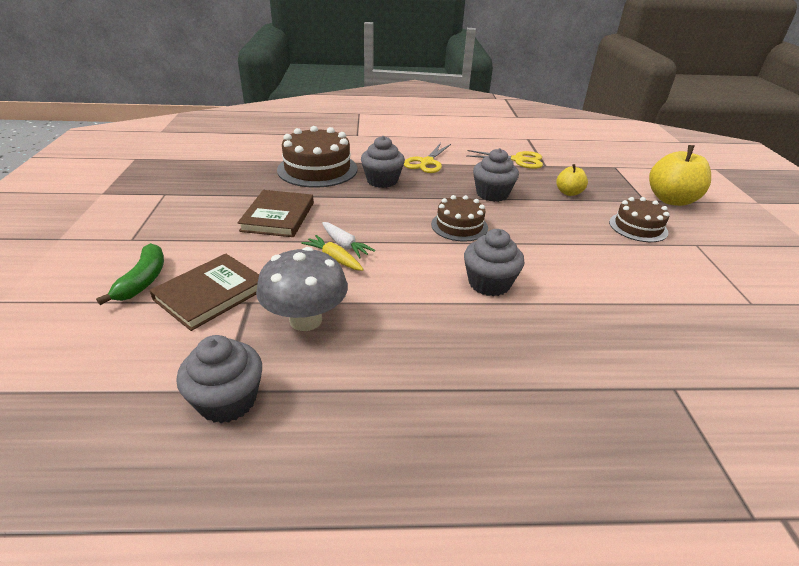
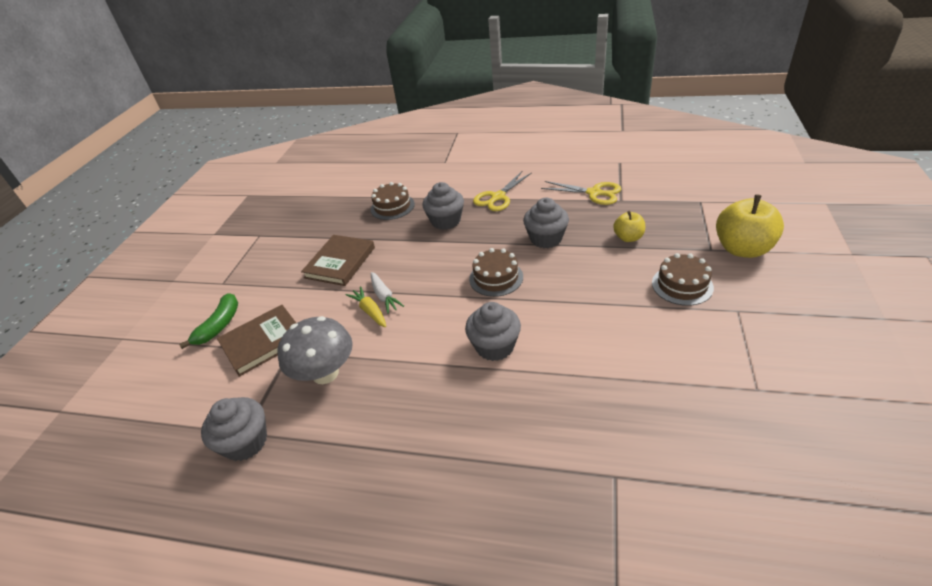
camera: 20 degrees right, 5 degrees up
(317, 169) = (392, 207): brown cake -> brown cake, size x0.60

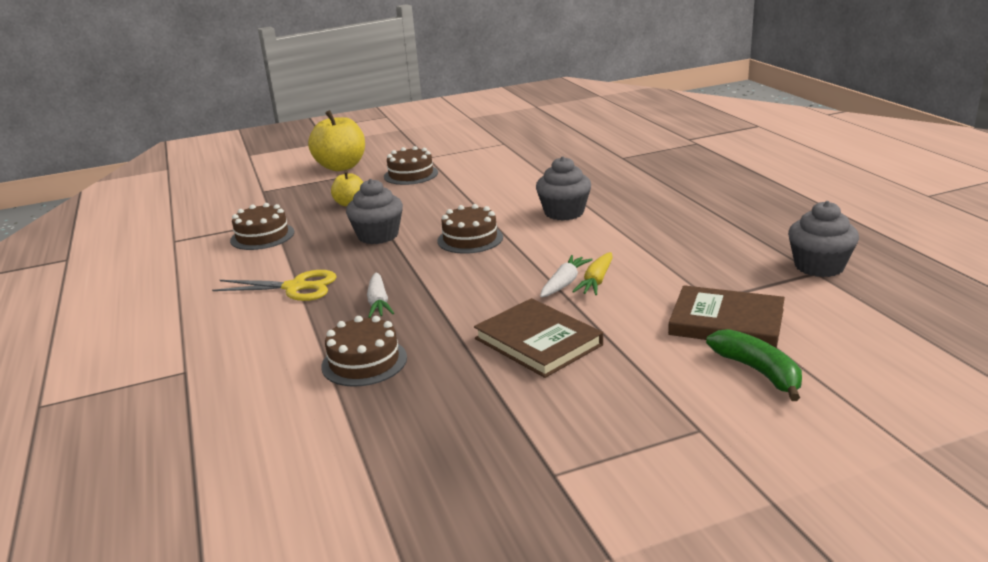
camera: 125 degrees left, 15 degrees down
(219, 325) = (758, 371): green banana -> green banana turned 75 degrees clockwise
(325, 373) = (701, 267): grey mushroom -> none
(340, 262) = (538, 342): brown book -> brown book turned 60 degrees clockwise
(446, 221) = (378, 303): grey cupcake -> white carrot
(594, 193) = (262, 236): yellow scissors -> brown cake

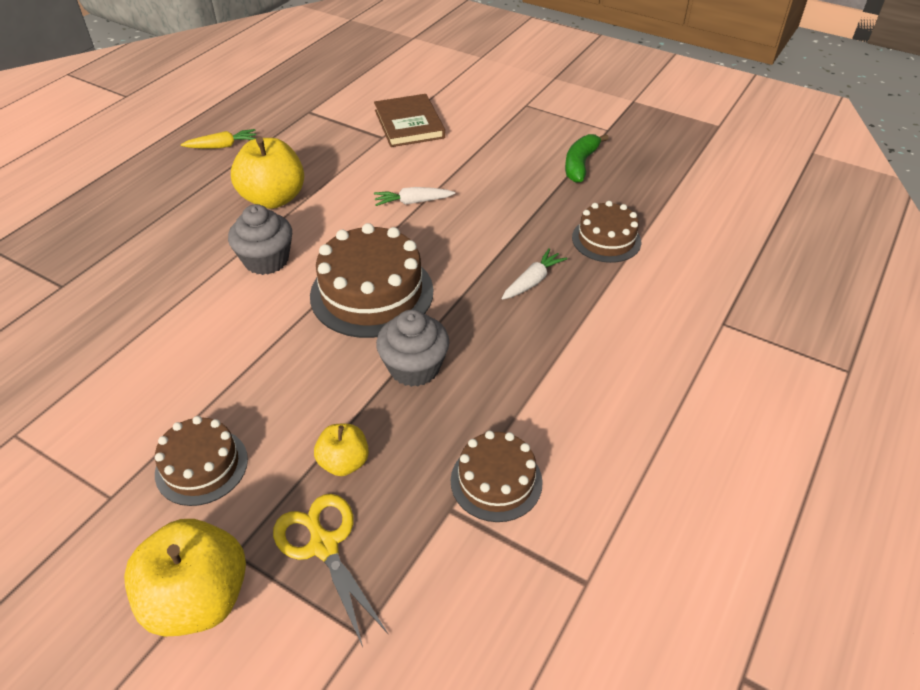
camera: 130 degrees left, 20 degrees up
(295, 287) = (563, 353): yellow scissors -> yellow scissors (324, 545)
(470, 239) = (372, 293): brown cake -> brown cake, size x1.66
(538, 342) = (503, 180): brown book -> none
(596, 281) = (397, 189): yellow carrot -> yellow carrot (222, 146)
(649, 228) = (273, 198): none -> yellow apple
(758, 371) = (455, 102): green banana -> green banana (580, 164)
(819, 266) = (298, 111): grey cupcake -> none

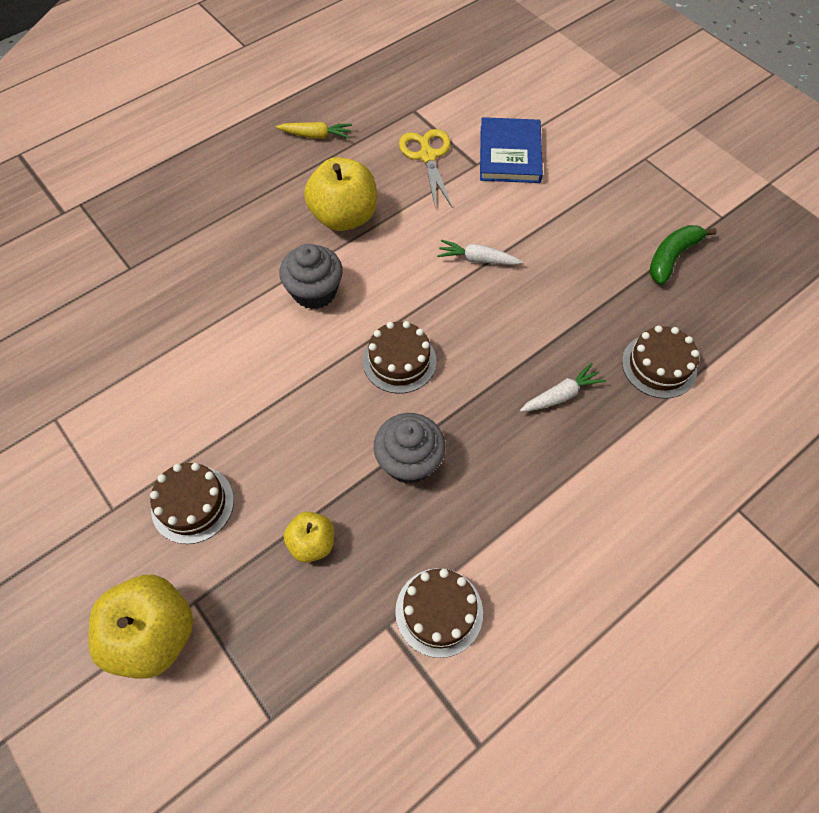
camera: 20 degrees right, 15 degrees up
(324, 545) = (268, 622): yellow scissors -> yellow scissors (428, 156)
(372, 293) = (399, 361): brown cake -> brown cake, size x0.60
(409, 124) = (510, 154): brown book -> blue book

